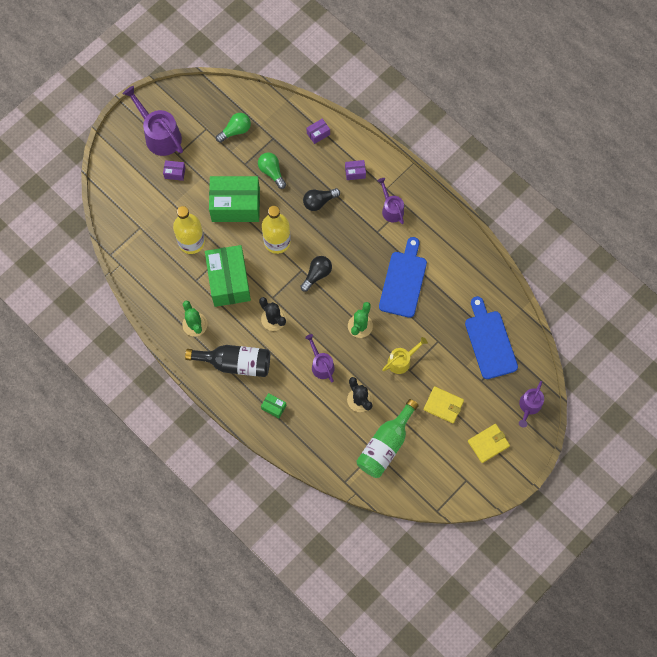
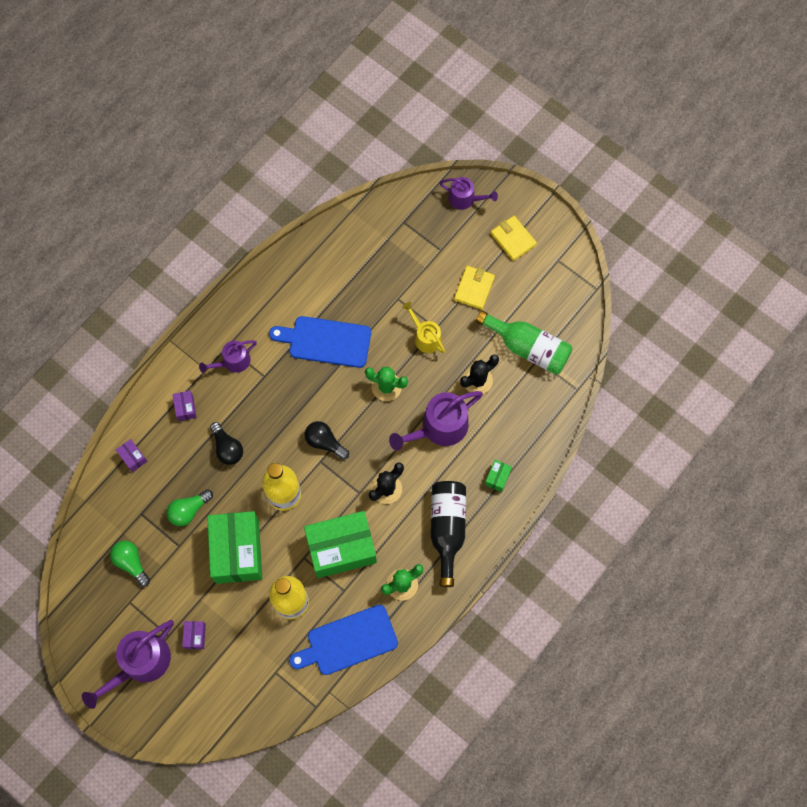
camera: 95 degrees left, 0 degrees up
(321, 365) = (439, 427): purple watering can -> purple watering can, size x1.68
(490, 341) = (393, 243): blue cutting board -> blue cutting board (348, 641)

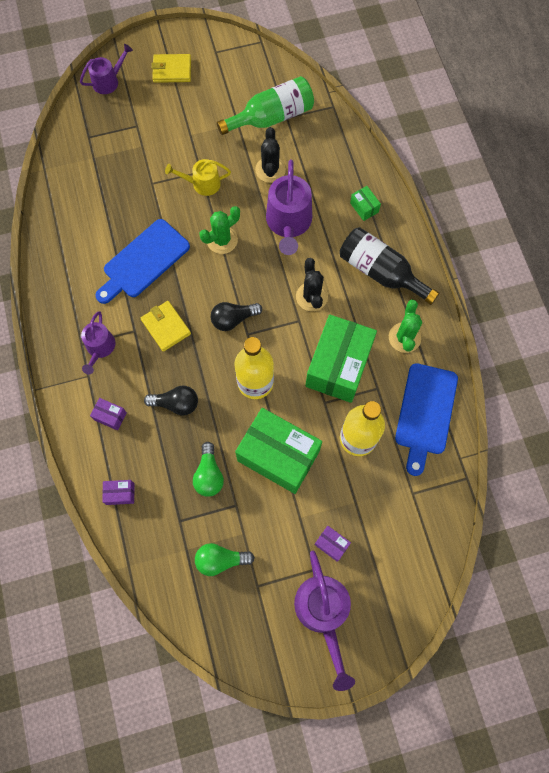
camera: 55 degrees left, 0 degrees up
(474, 288) = (190, 123): yellow wallet -> yellow wallet (166, 327)

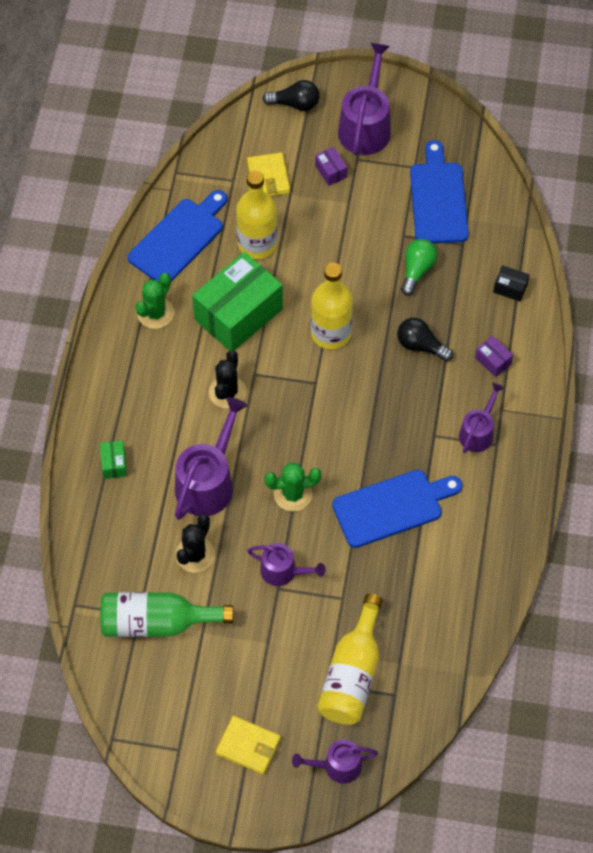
camera: 155 degrees left, 10 degrees down
(120, 494) = (510, 288): purple box -> black box
(123, 138) = (352, 674): none -> yellow bottle
(166, 327) = (398, 425): yellow wallet -> yellow wallet (268, 177)
(202, 184) = (283, 571): yellow watering can -> purple watering can
(220, 560) = (438, 199): green light bulb -> blue cutting board
(233, 319) = (322, 403): black light bulb -> black light bulb (295, 104)
(278, 456) = (342, 259): green box -> none
(380, 272) = (139, 387): black bottle -> none

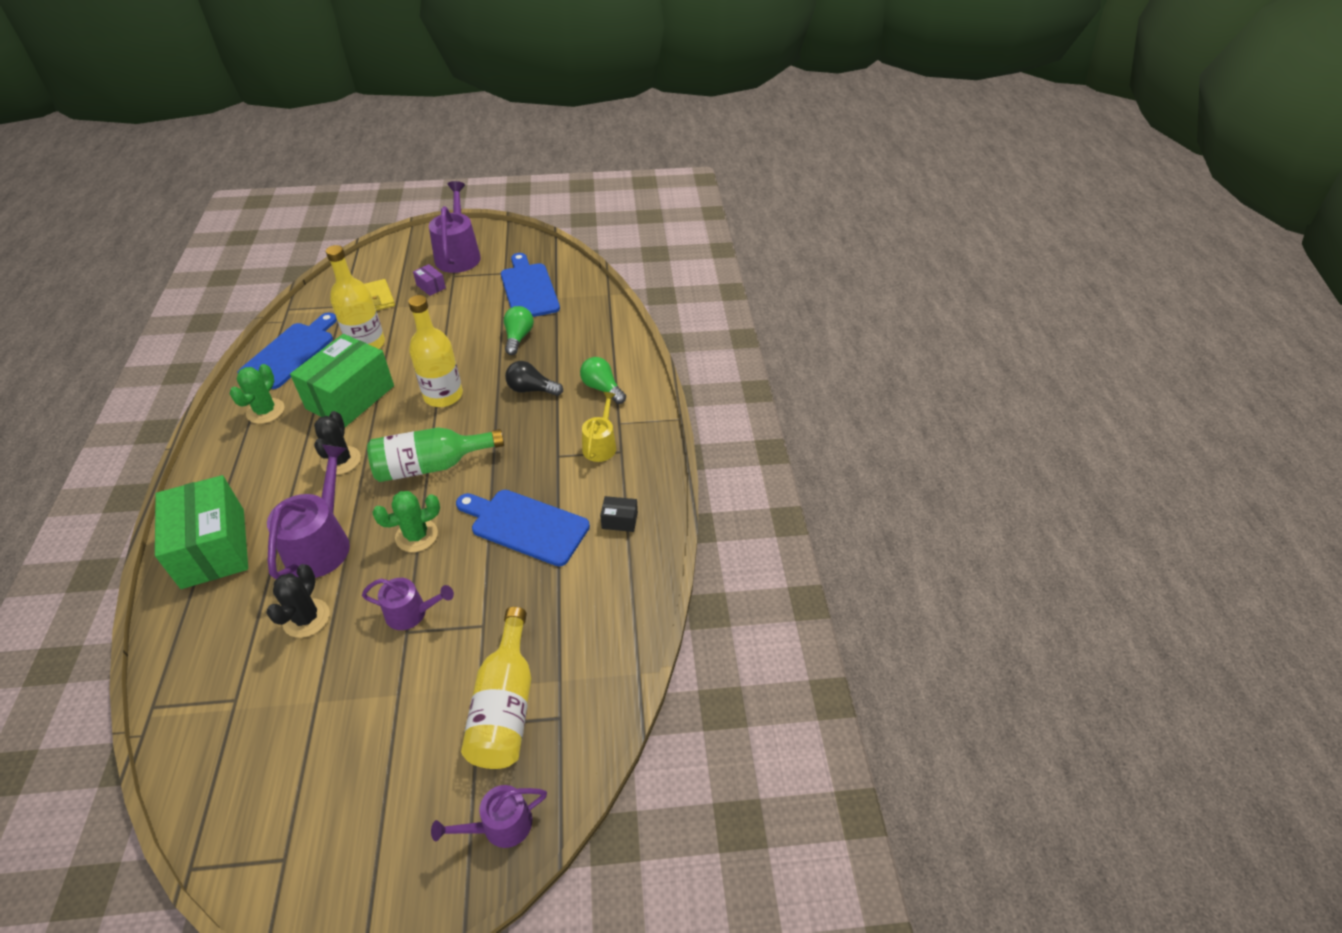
camera: 15 degrees left, 15 degrees down
(114, 464) = (213, 548): green box -> green box, size x2.45
(157, 622) = (258, 703): green bottle -> green bottle (431, 465)
(248, 746) = (380, 830): yellow wallet -> none
(295, 104) = (395, 251): black light bulb -> none
(392, 507) = (525, 525): blue cutting board -> blue cutting board turned 120 degrees counterclockwise
(478, 432) = (600, 445): purple watering can -> yellow watering can
(493, 361) = (602, 388): purple box -> green light bulb
(510, 288) = (605, 335): black box -> black box (619, 520)

